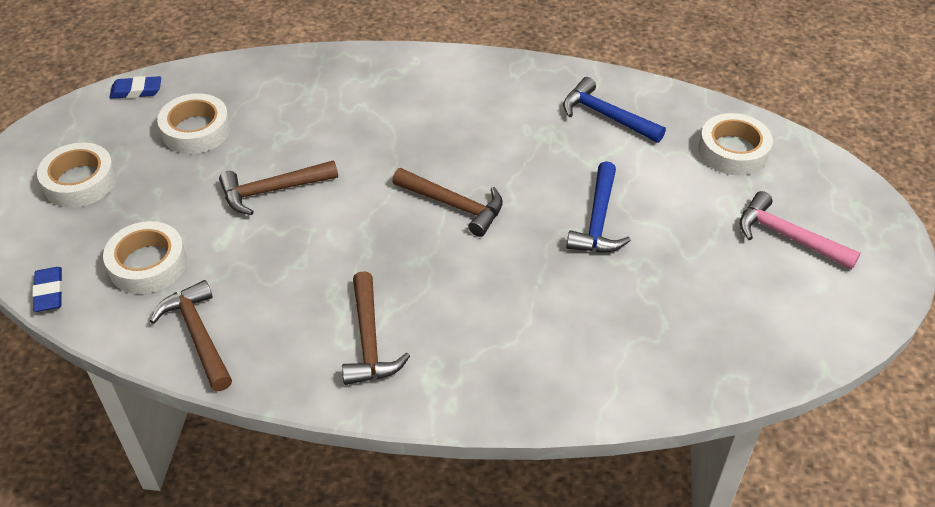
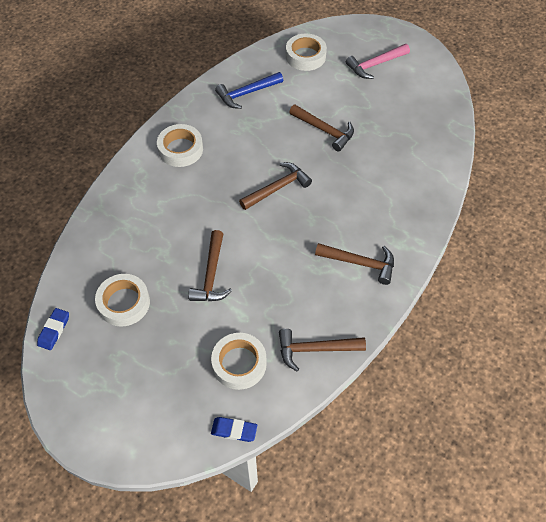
camera: 65 degrees left, 10 degrees up
(80, 181) = (132, 389): white tape -> white tape (180, 149)
(598, 220) = (324, 130): blue hammer -> brown hammer

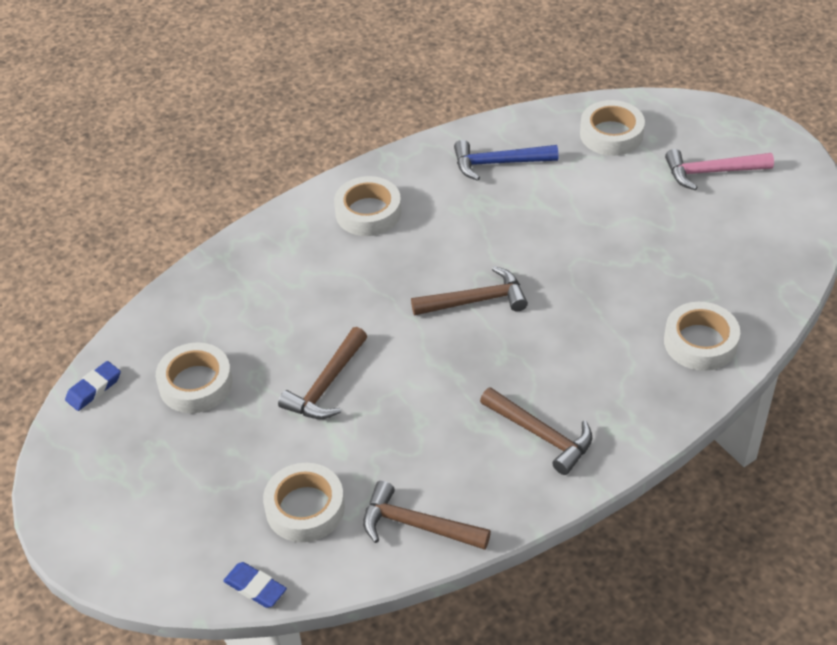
camera: 25 degrees right, 10 degrees down
(324, 130) = (585, 243): brown hammer -> none
(421, 173) = (700, 342): none -> white tape

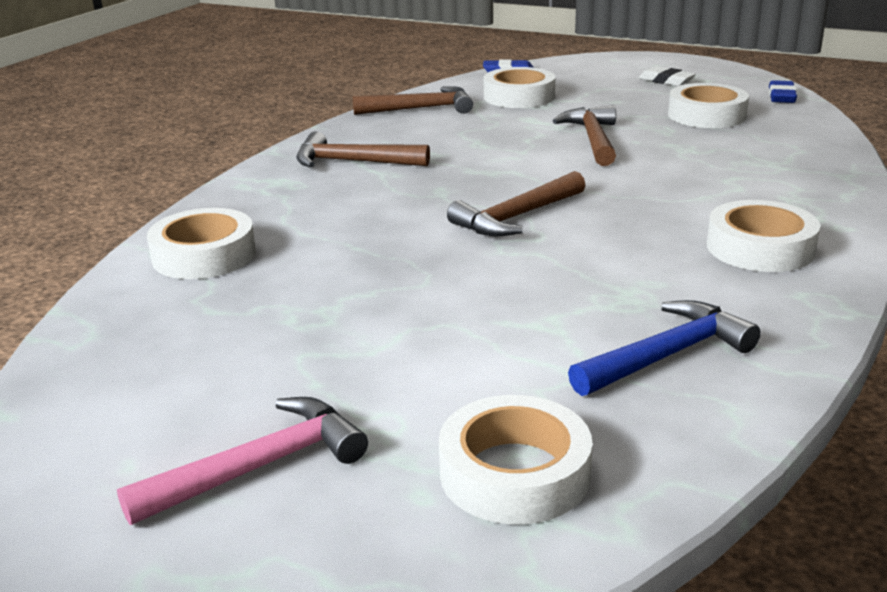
camera: 150 degrees right, 20 degrees down
(138, 475) = (666, 81): none -> white eraser

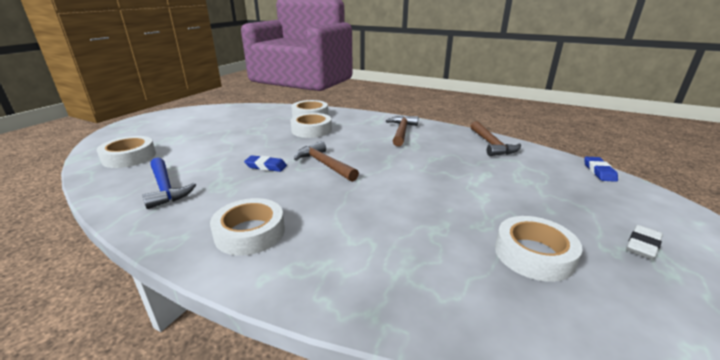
camera: 90 degrees right, 0 degrees up
(259, 467) = (174, 128): pink hammer -> none
(519, 97) = (536, 173): white tape -> white tape (311, 130)
(592, 139) = (449, 193): brown hammer -> none
(781, 96) = (648, 330): blue eraser -> blue eraser (266, 166)

